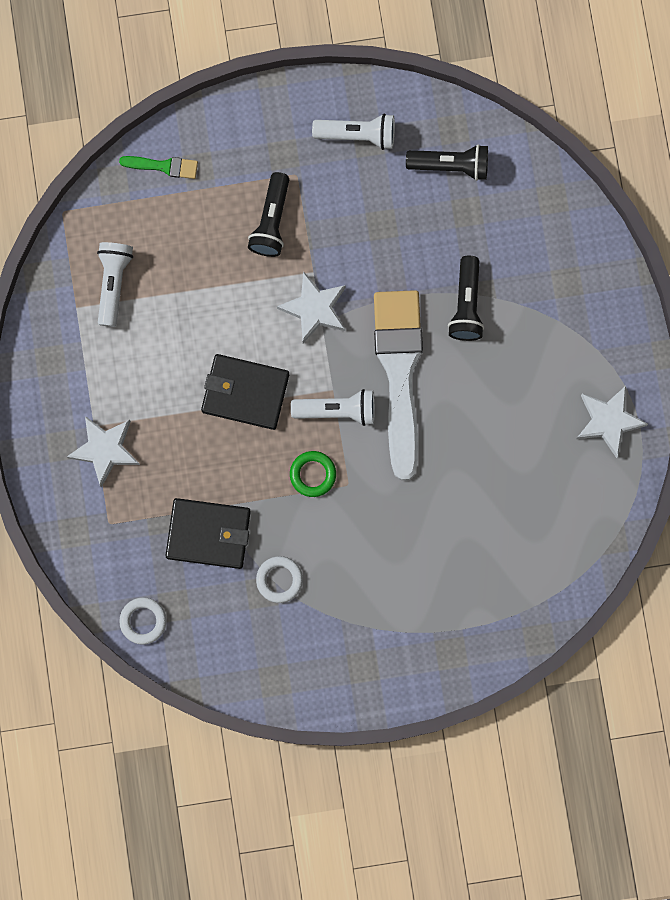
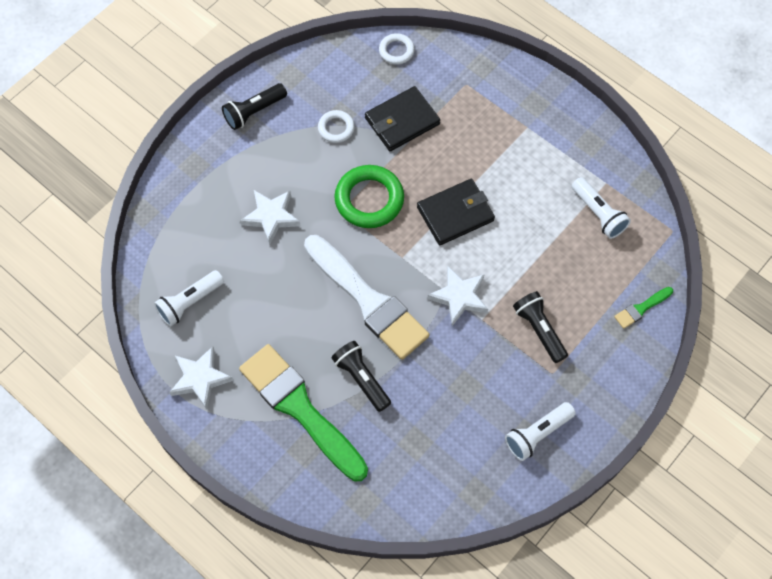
camera: 140 degrees right, 15 degrees down
(105, 450) = (507, 120): white star -> white star (271, 217)
(313, 474) = (369, 199): green ring -> green ring, size x1.83
(337, 410) = (388, 247): white flashlight -> white flashlight (190, 302)
(450, 165) = (455, 466): black flashlight -> black flashlight (254, 112)
(542, 321) = (300, 408): none -> green brush

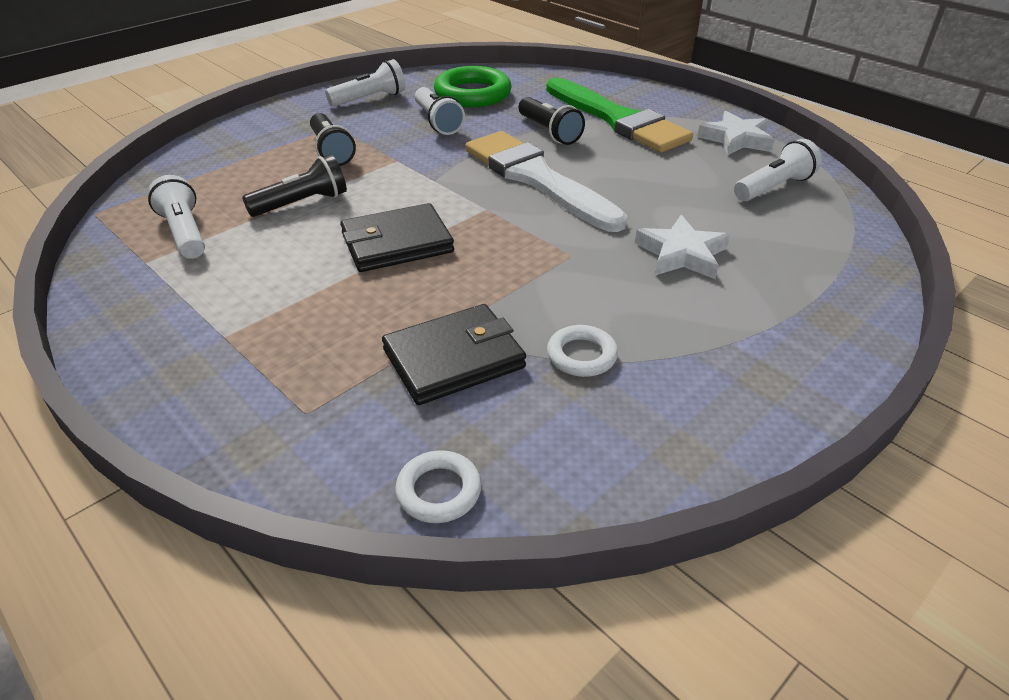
camera: 175 degrees left, 25 degrees down
(254, 112) = (749, 391): black flashlight -> black flashlight (302, 203)
(369, 199) = (527, 264): green ring -> green ring (472, 94)
(459, 297) = (418, 176): white star -> none
(462, 390) = (437, 122): none -> white flashlight
(641, 308) = (197, 159): green brush -> none

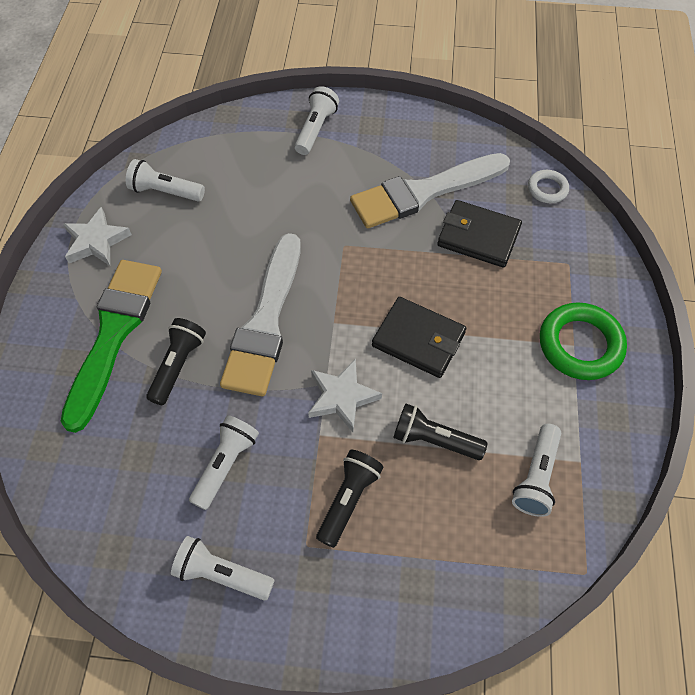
camera: 130 degrees left, 20 degrees up
(472, 94) = (139, 486): green ring -> green ring (580, 345)
(581, 355) = (423, 192): white ring -> white brush
(681, 254) = (293, 198): white star -> white star (342, 397)
(800, 324) = (315, 129): none -> white flashlight

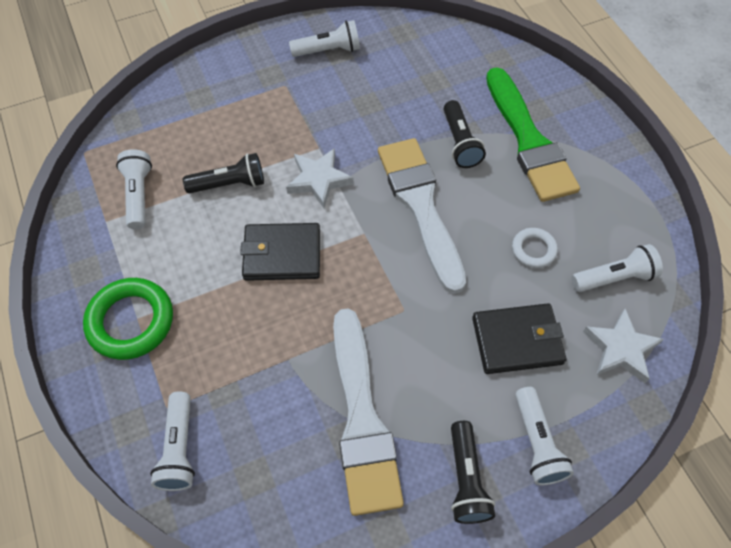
camera: 150 degrees right, 0 degrees up
(96, 241) = (621, 200): white star -> white star (620, 349)
(225, 464) = (372, 101): white flashlight -> white flashlight (179, 448)
(348, 499) = (272, 120): black flashlight -> black flashlight (466, 479)
(423, 192) = (362, 419): white brush -> white brush turned 135 degrees clockwise
(478, 236) = (275, 392): black wallet -> black wallet (517, 340)
(547, 189) = (223, 504): white ring -> white ring (533, 250)

